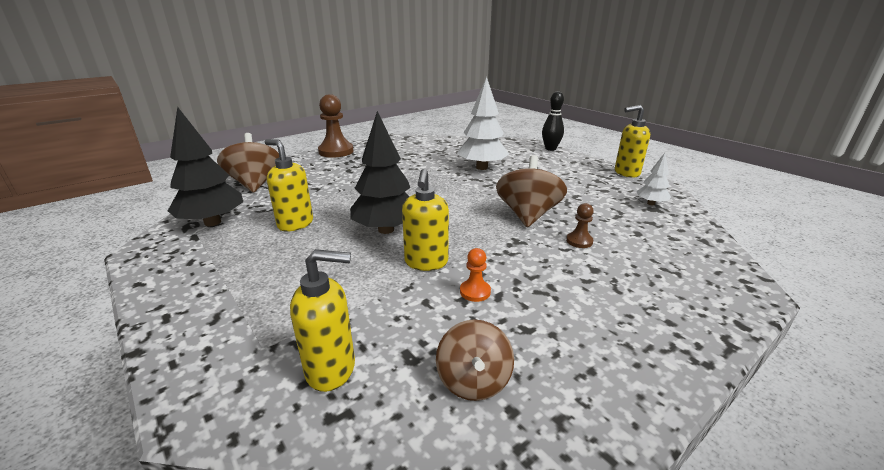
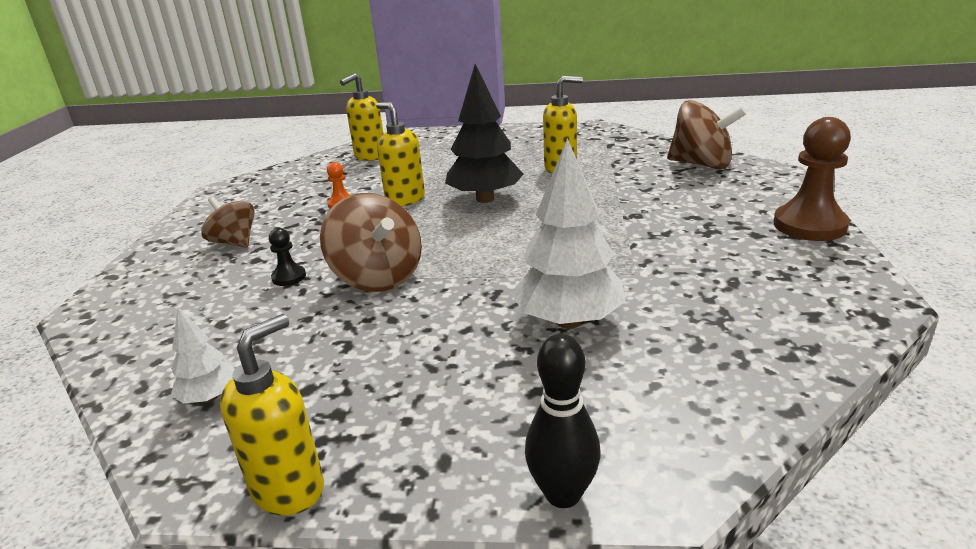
camera: 135 degrees right, 0 degrees up
(213, 222) = (614, 144): black tree -> none
(473, 381) = (294, 181): brown spinning top -> brown spinning top (234, 242)
(579, 241) = (289, 277): brown pawn -> black pawn

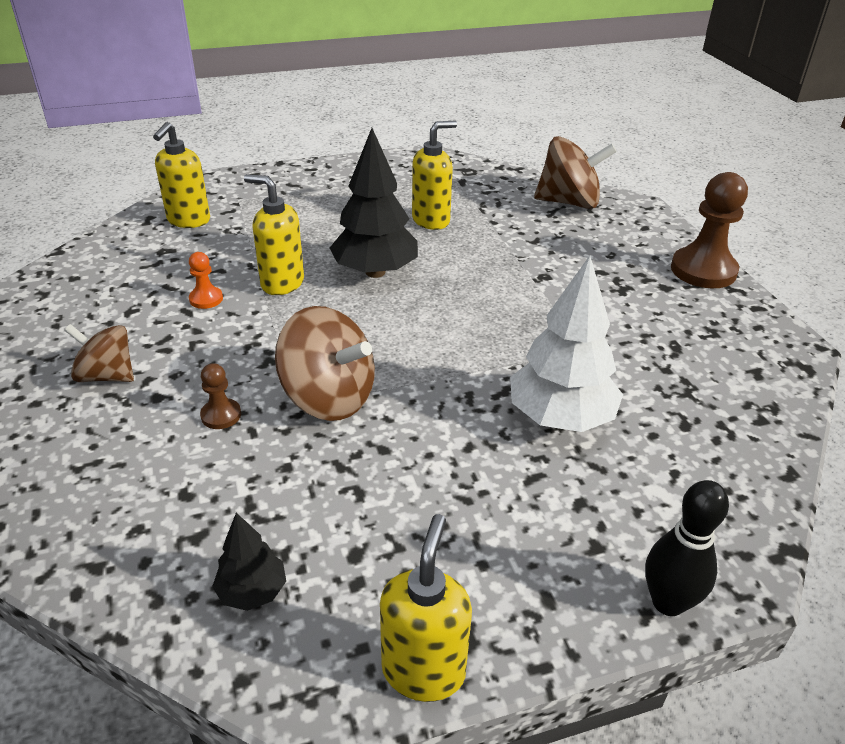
camera: 25 degrees left, 10 degrees up
(209, 397) = (252, 592): white tree -> black tree
(289, 277) = (221, 415): black pawn -> brown pawn

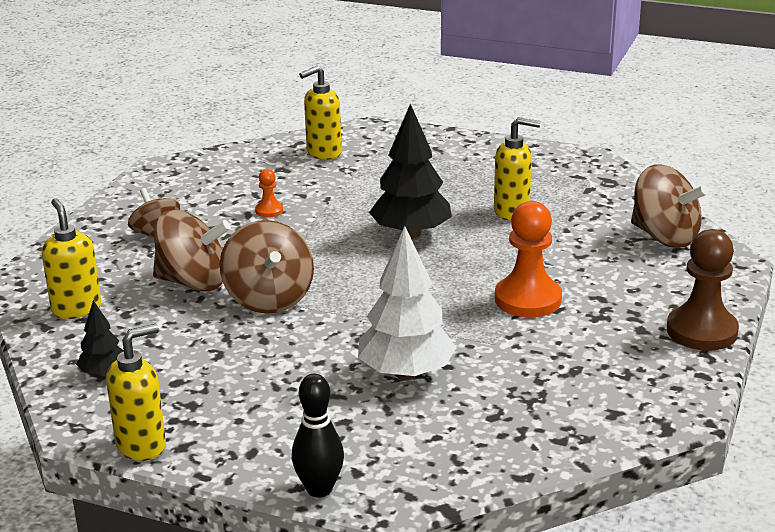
camera: 40 degrees right, 10 degrees down
(221, 415) = (193, 282): brown pawn -> brown spinning top
(282, 283) = (332, 218): yellow soap dispenser -> yellow soap dispenser (76, 309)
(552, 296) = (528, 299): none -> orange pawn

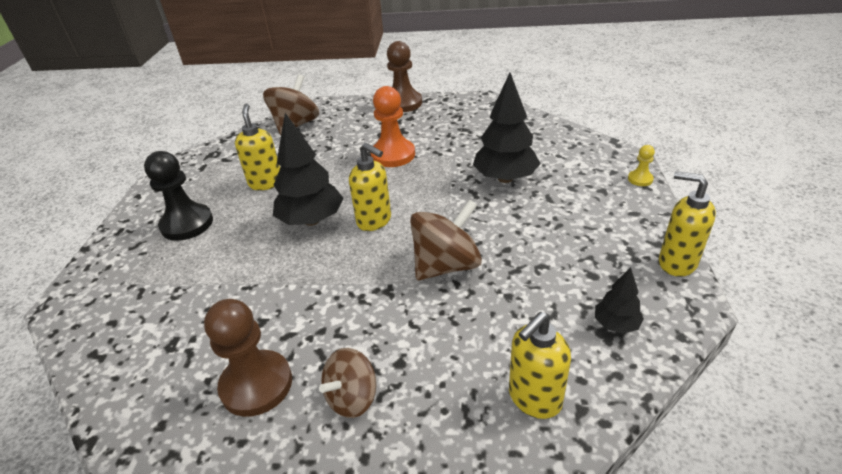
camera: 105 degrees left, 10 degrees up
(193, 282) = (440, 324): brown spinning top -> none
(206, 200) = (256, 385): none -> brown pawn
(269, 211) = (278, 320): orange pawn -> none
(319, 489) = (640, 179): black bowling pin -> yellow pawn
(323, 153) = (131, 322): yellow soap dispenser -> yellow soap dispenser (374, 221)
(406, 373) = (505, 178): white tree -> black tree
(456, 170) = (187, 224): none -> black pawn

